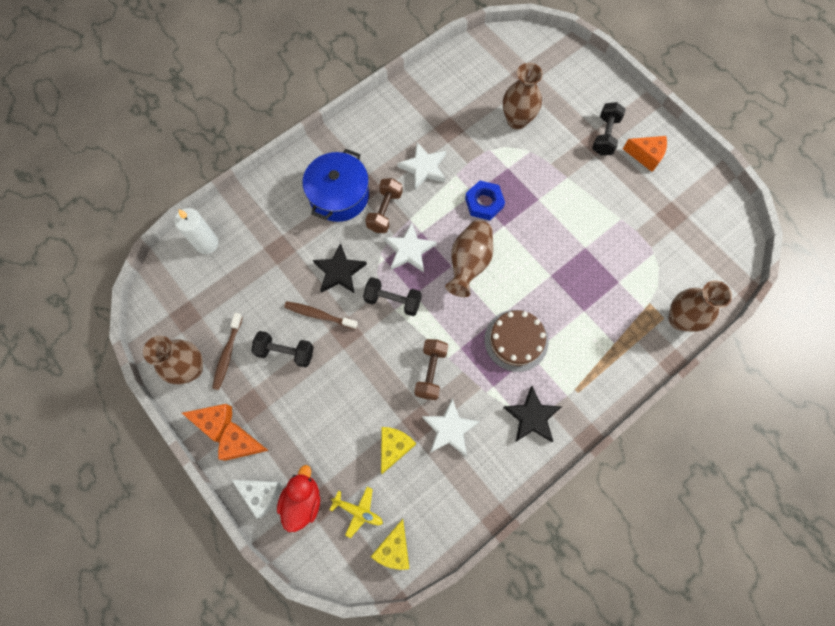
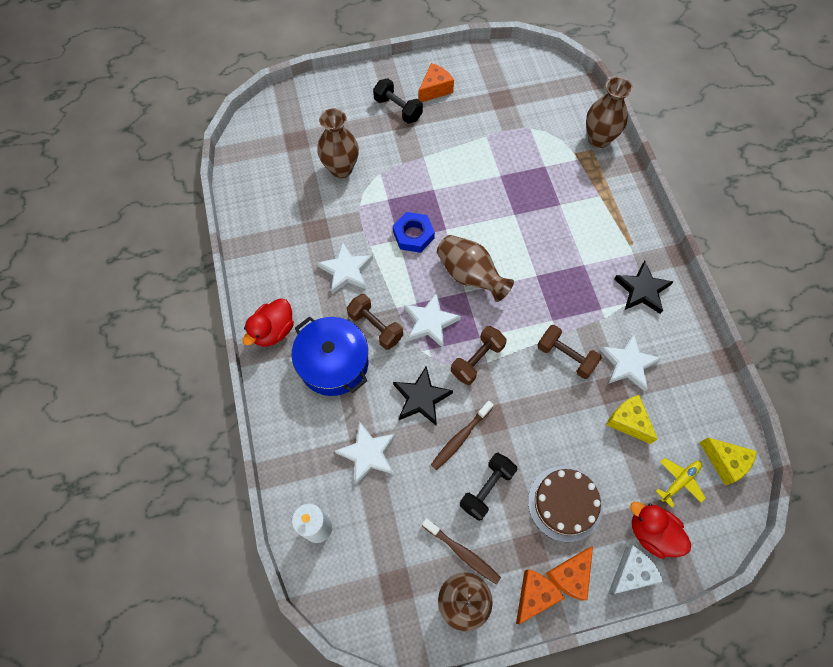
camera: 65 degrees left, 5 degrees down
(277, 253) = (368, 454): none -> white star
(346, 141) = (273, 331): none -> red duck
(393, 300) = (477, 360): black dumbbell -> brown dumbbell
(516, 340) = (564, 270): brown cake -> brown cake (565, 503)

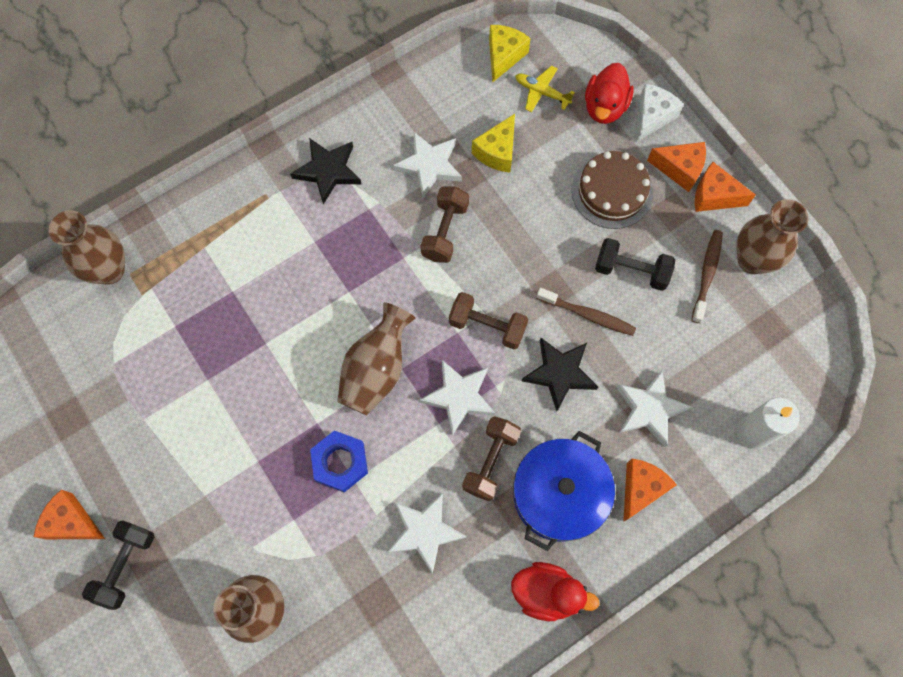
camera: 110 degrees left, 5 degrees up
(312, 422) = (641, 489): none -> orange cheese
(631, 573) = (652, 117): white cheese -> white cheese turned 90 degrees clockwise

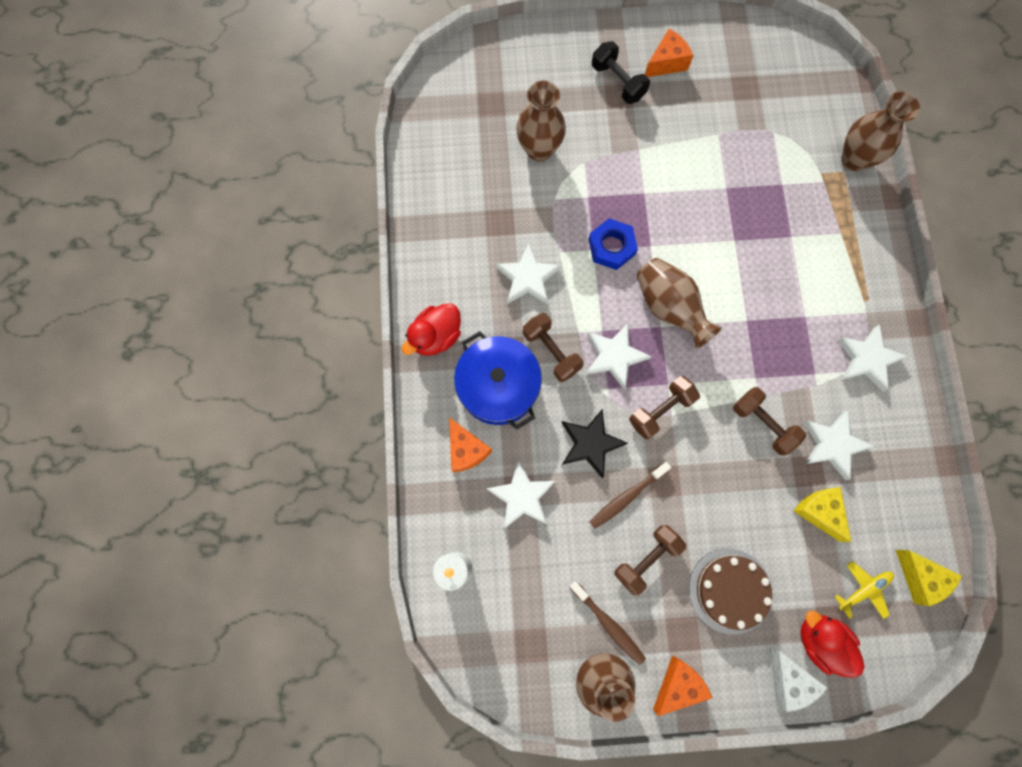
camera: 120 degrees right, 5 degrees up
(328, 171) = (867, 359): black star -> white star
(631, 270) = (646, 559): black dumbbell -> brown dumbbell
(679, 169) = (721, 669): orange cheese -> none

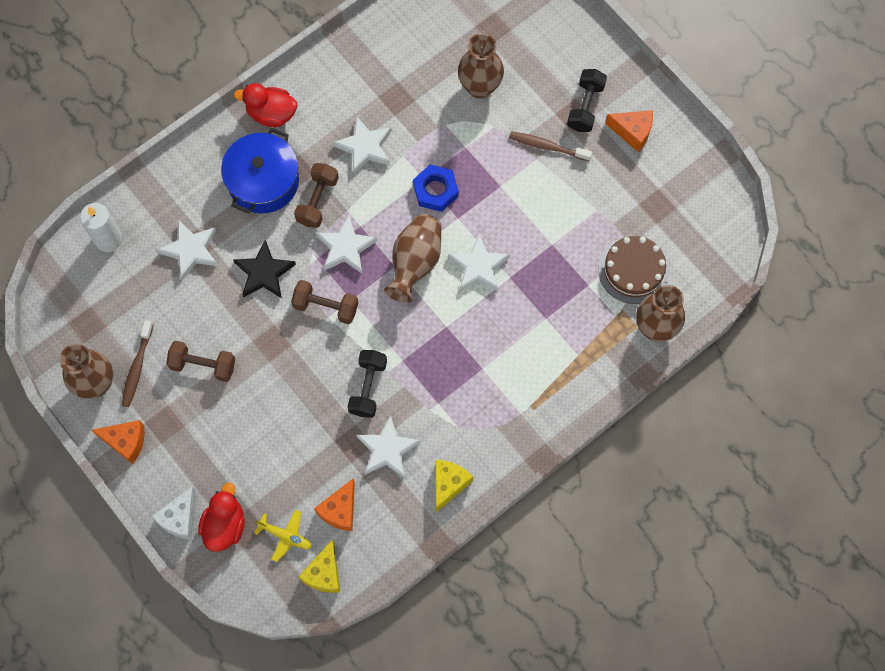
camera: 55 degrees right, 5 degrees down
(466, 450) = (199, 190): orange cheese -> orange cheese (340, 510)
(627, 497) = (241, 323): brown toothbrush -> brown toothbrush (547, 146)
(730, 590) = (219, 438): brown cake -> brown cake (633, 270)
(763, 423) = (368, 387): brown dumbbell -> black dumbbell
(819, 511) = (325, 469): yellow cheese -> yellow cheese (449, 484)
(867, 359) = (479, 436): white star -> white star (478, 267)

